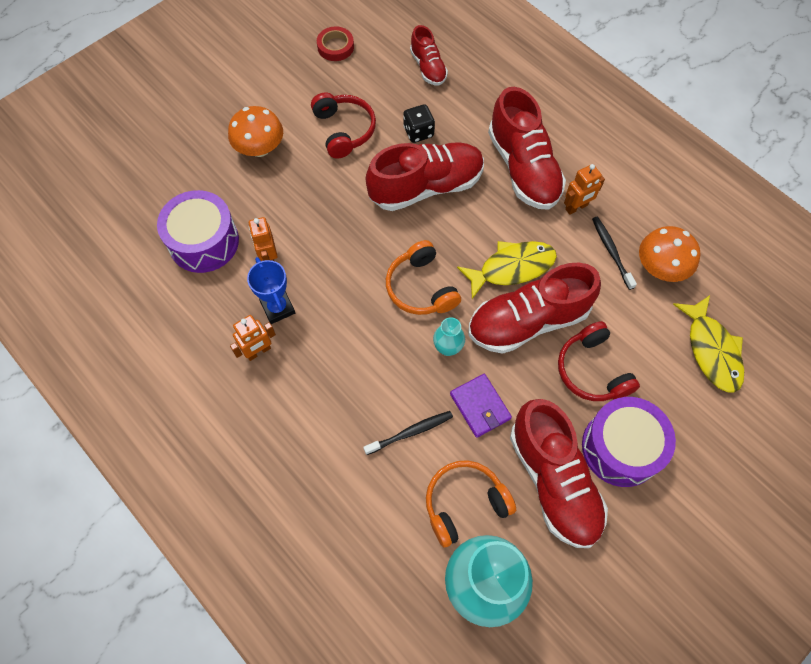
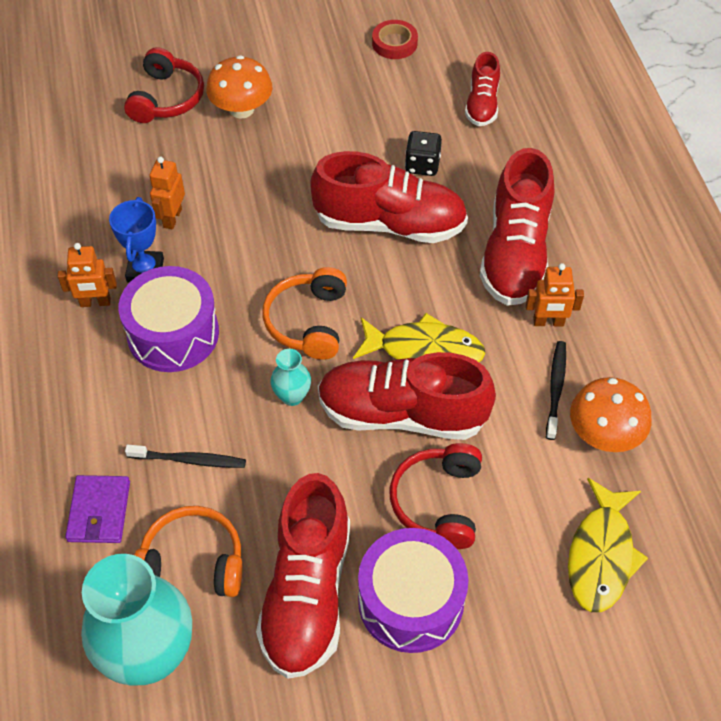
camera: 30 degrees right, 10 degrees down
(204, 242) = (120, 173): purple drum -> purple drum (173, 333)
(344, 130) = (342, 129): red headphones -> red headphones (166, 98)
(480, 406) = (283, 473): purple wallet -> purple wallet (99, 511)

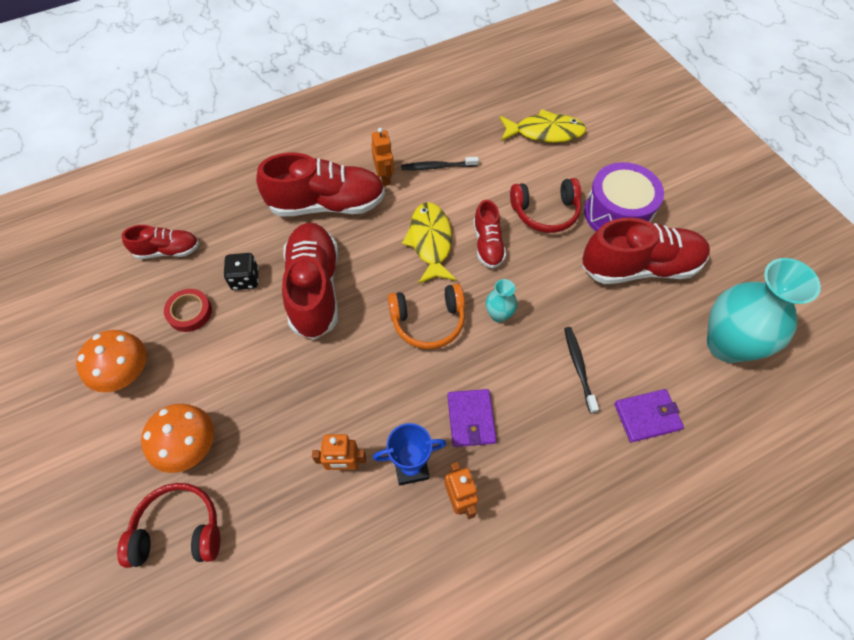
camera: 105 degrees left, 5 degrees up
(173, 333) = (471, 419): purple drum -> purple wallet
(192, 562) = (653, 339): orange headphones -> none
(394, 43) = (87, 333): red tape -> red tape (189, 312)
(402, 413) = (487, 244): red shoe -> red shoe, size x0.54
(604, 434) = (463, 140): orange mushroom -> orange mushroom (125, 373)

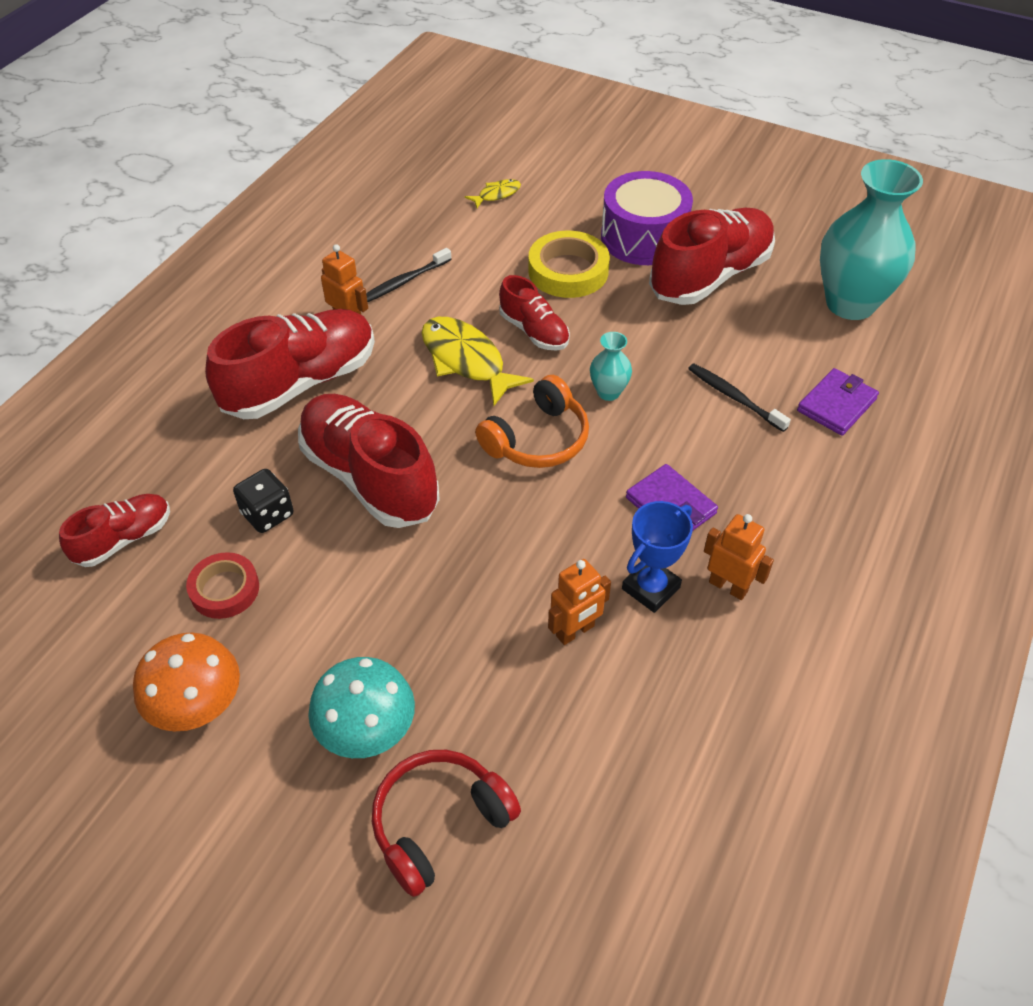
camera: 35 degrees left, 10 degrees down
(189, 446) = (367, 729): orange mushroom -> turquoise mushroom
(545, 132) = (496, 195): yellow fish -> yellow fish, size x0.51
(545, 212) = (568, 271): red headphones -> yellow tape

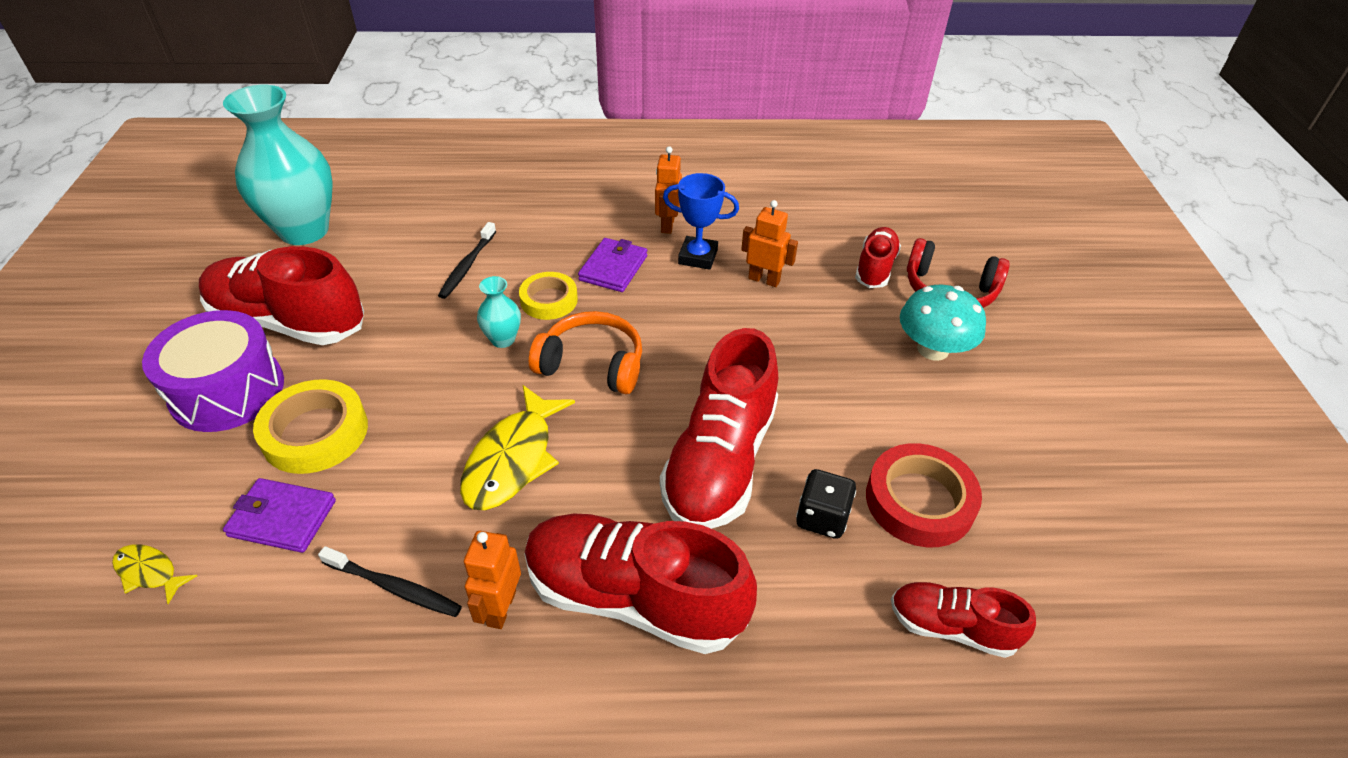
camera: 120 degrees left, 5 degrees down
(197, 705) = (1018, 454): orange mushroom -> none
(224, 589) = (919, 501): red tape -> red tape, size x1.52
(534, 331) = (438, 422): red shoe -> red shoe (875, 268)
(646, 439) = (549, 300): none -> yellow tape
(836, 405) = (447, 214): purple wallet -> purple wallet (282, 518)

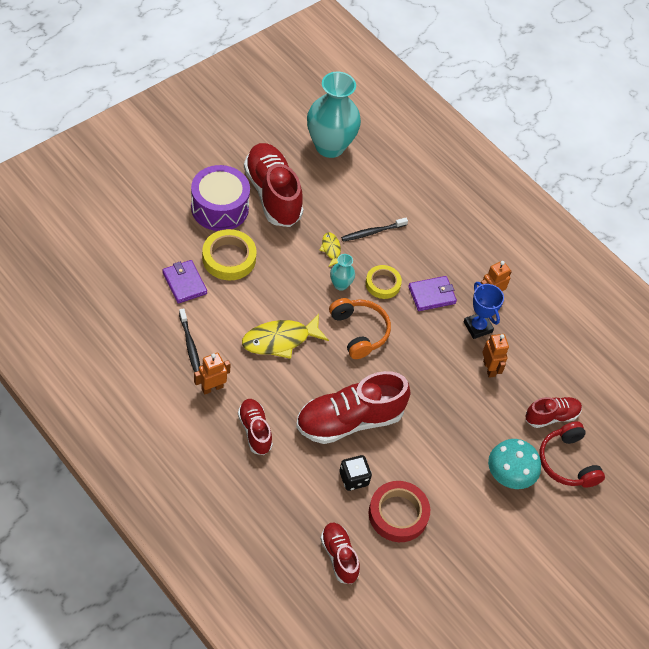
camera: 45 degrees right, 10 degrees up
(149, 572) = (130, 262): yellow fish -> yellow fish (331, 249)
(634, 597) = (255, 431): red shoe -> red shoe, size x0.54

